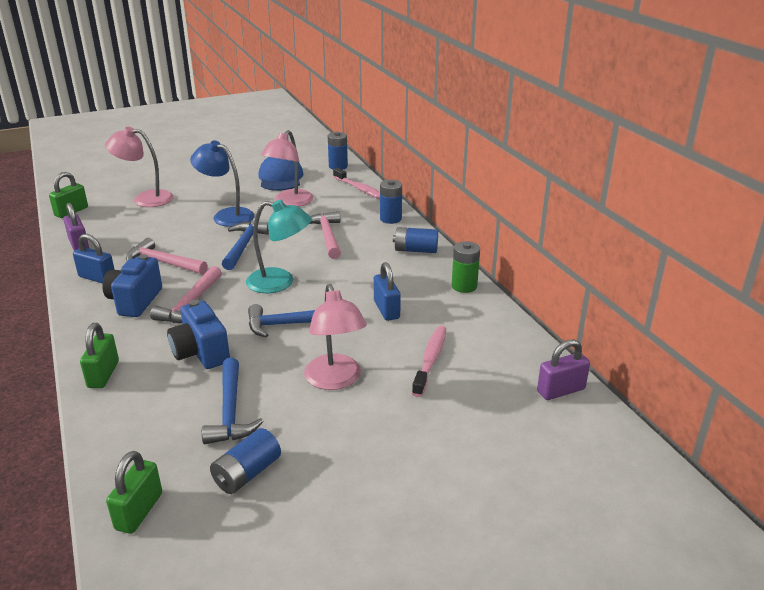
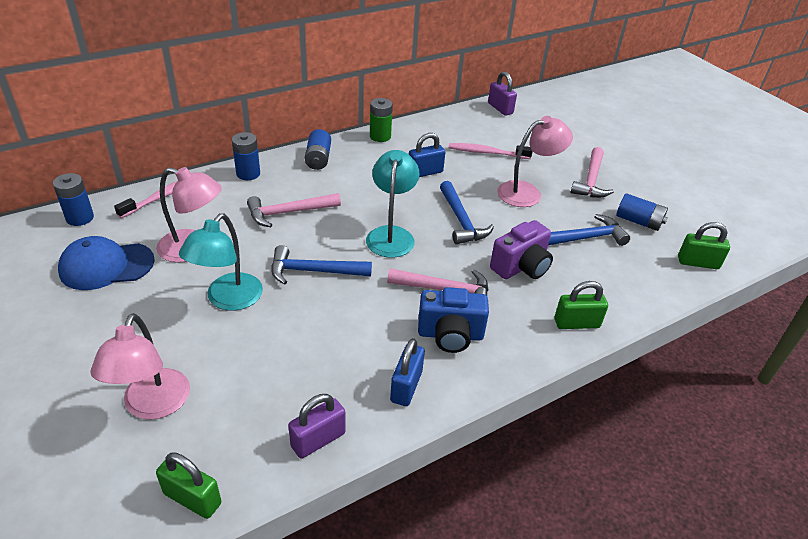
camera: 100 degrees left, 10 degrees up
(163, 263) = (360, 332): pink hammer -> pink hammer (591, 180)
(201, 353) = (521, 267): blue camera -> purple camera
(226, 215) = (228, 300): blue lamp -> turquoise lamp

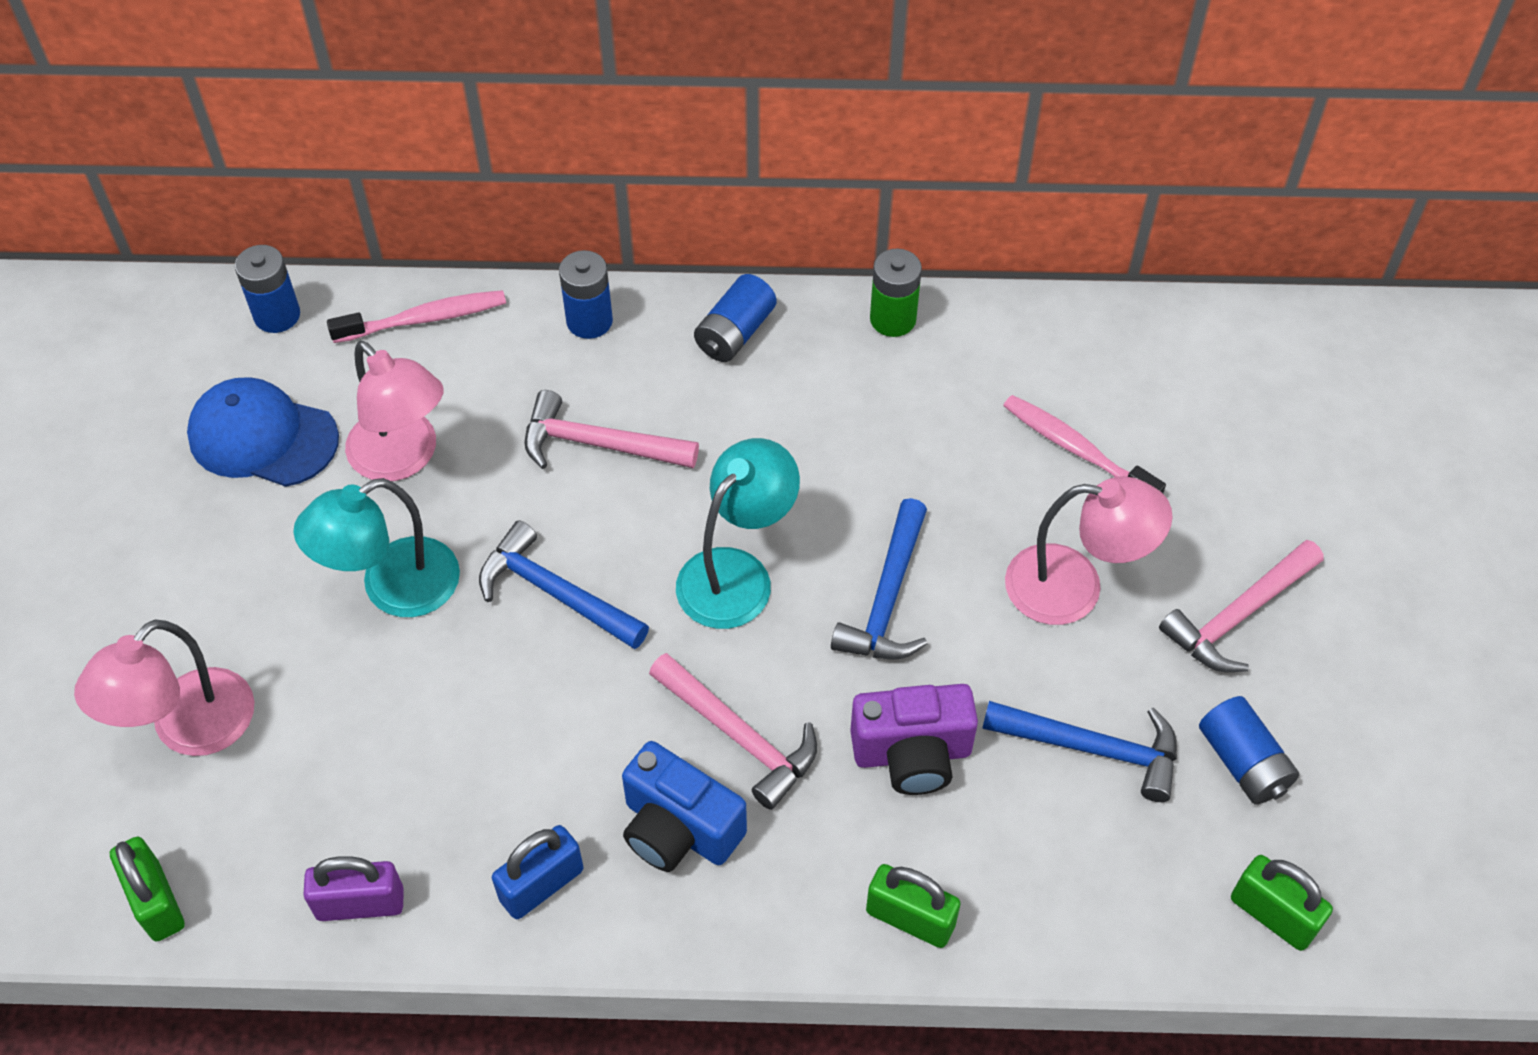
camera: 35 degrees right, 15 degrees up
(425, 172) = (910, 450): blue padlock -> none
(500, 108) = (1211, 335): purple padlock -> none

